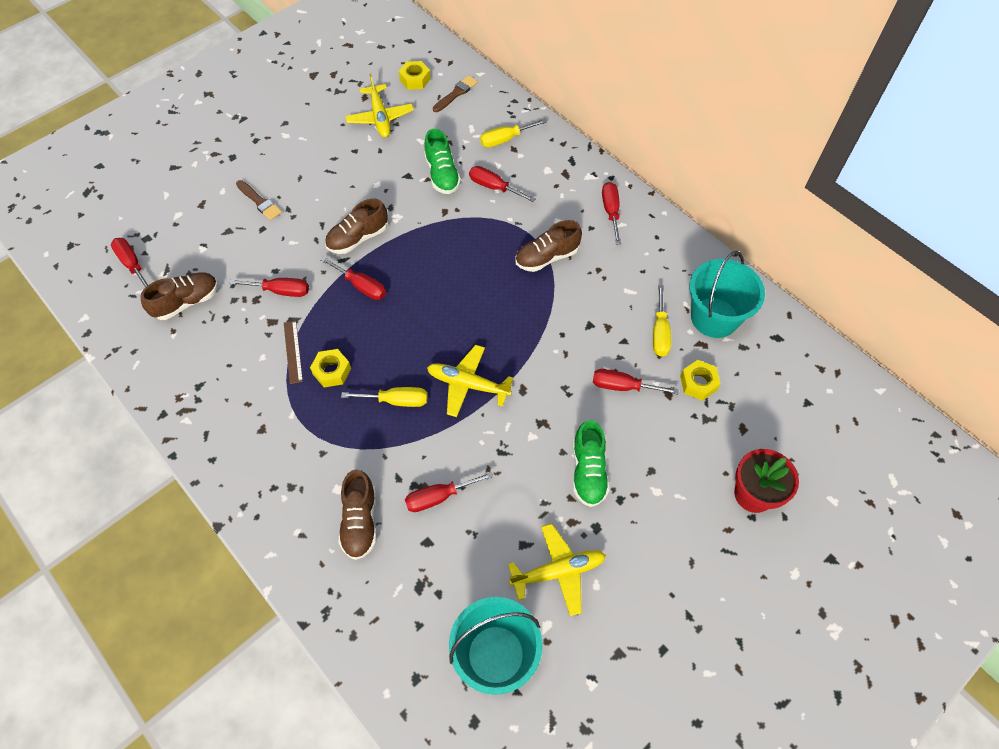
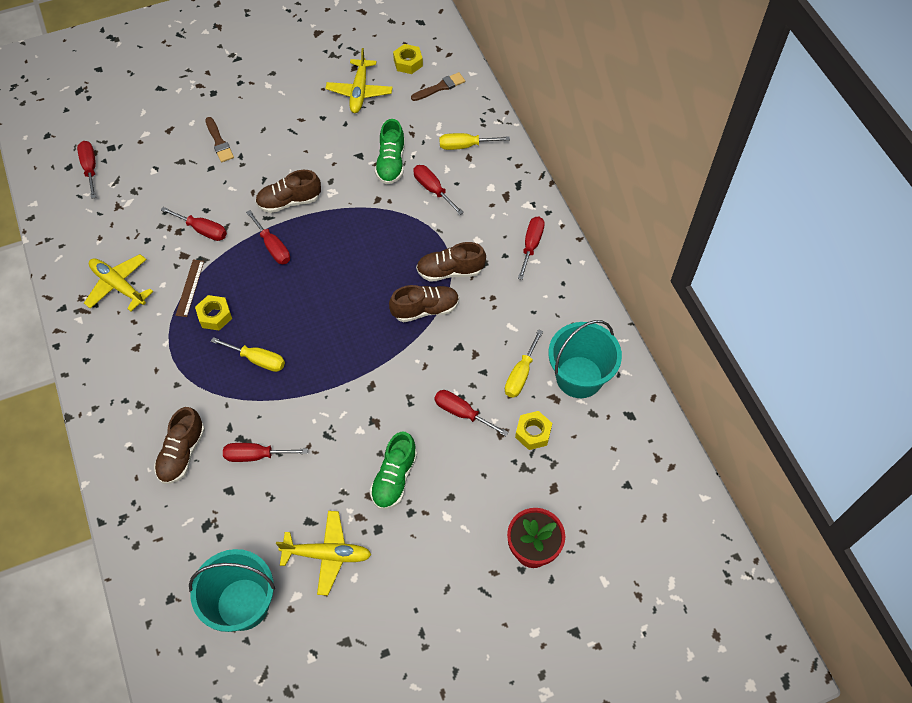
camera: 20 degrees right, 0 degrees up
(187, 302) = (121, 216): brown shoe -> brown shoe (425, 309)
(467, 384) = (325, 365): yellow plane -> yellow plane (118, 285)

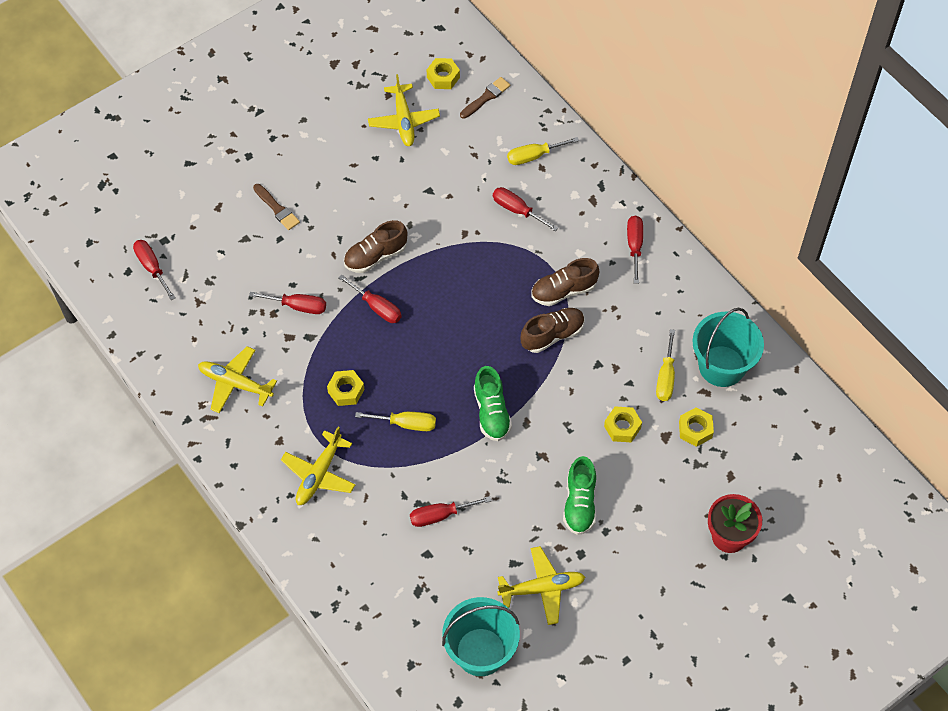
camera: 15 degrees left, 0 degrees up
(159, 387) = (319, 474): none -> yellow plane
(182, 453) = (368, 531): brown shoe -> none
(190, 288) = (309, 368): brown ruler -> none
(391, 163) = (465, 192): green shoe -> green shoe (491, 412)
(462, 413) = (622, 427): red screwdriver -> yellow nut

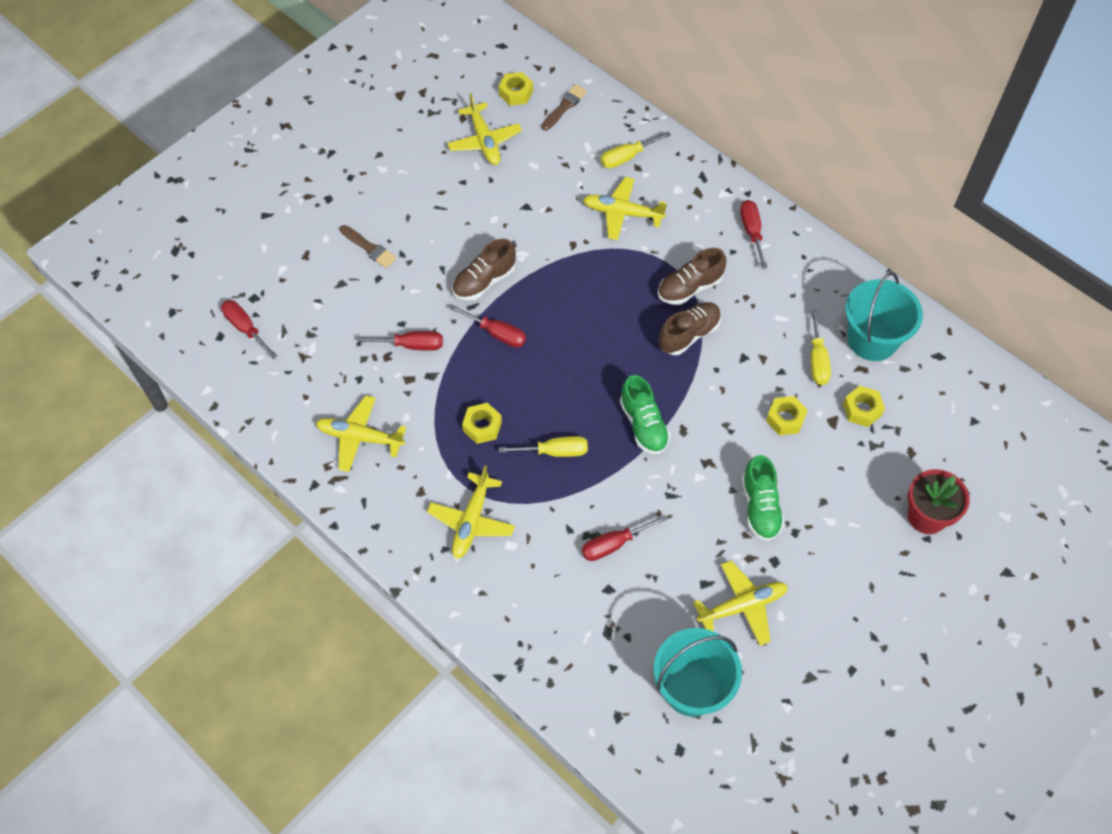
camera: 10 degrees left, 0 degrees up
(517, 210) = (622, 213): red screwdriver -> yellow plane

